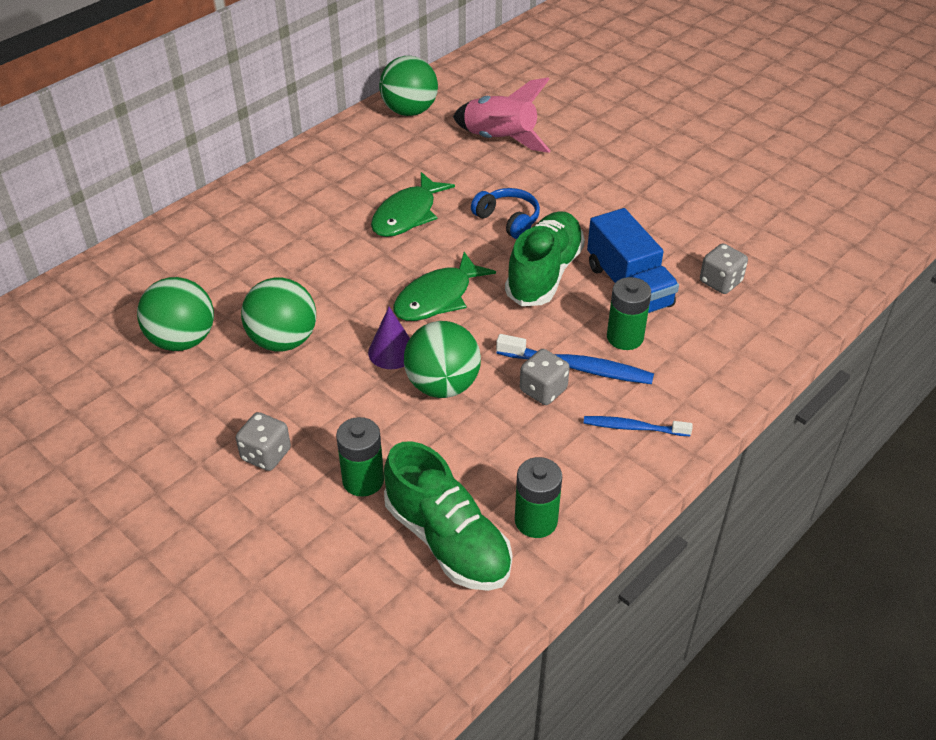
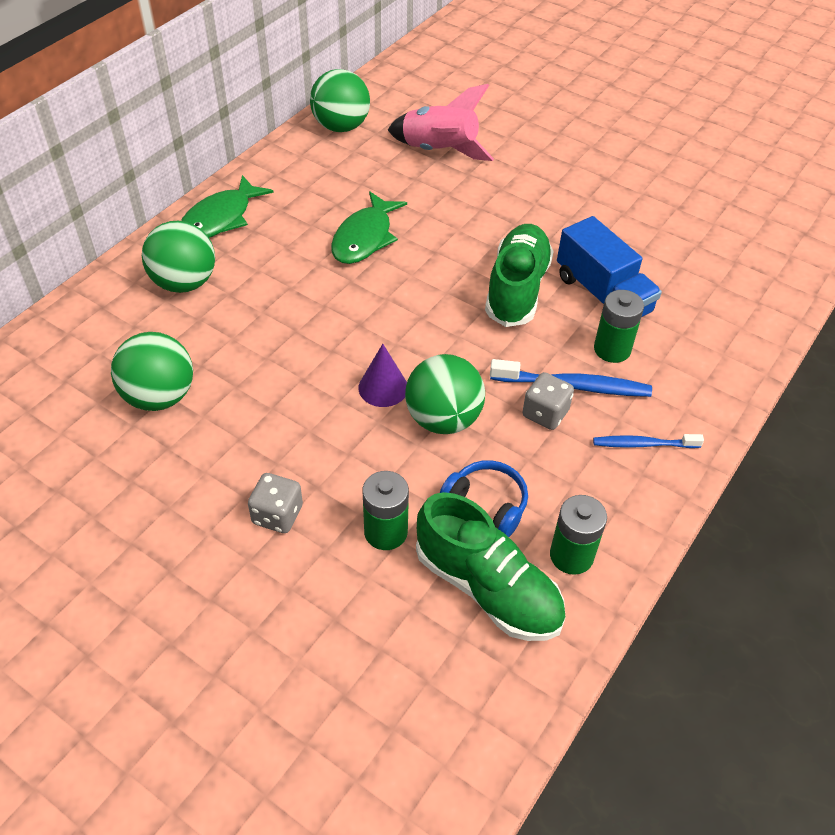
camera: 10 degrees left, 5 degrees up
(283, 340) = (267, 386): green ball -> green ball (184, 283)
(437, 297) = (416, 324): green fish -> green fish (220, 218)
(508, 220) = (467, 235): blue headphones -> blue headphones (486, 504)
(720, 282) = (690, 282): grey dice -> none

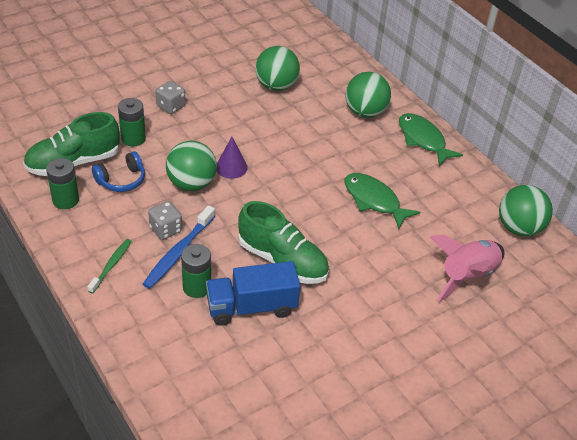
camera: 110 degrees right, 5 degrees down
(643, 444) = (111, 265): blue toothbrush -> green toothbrush

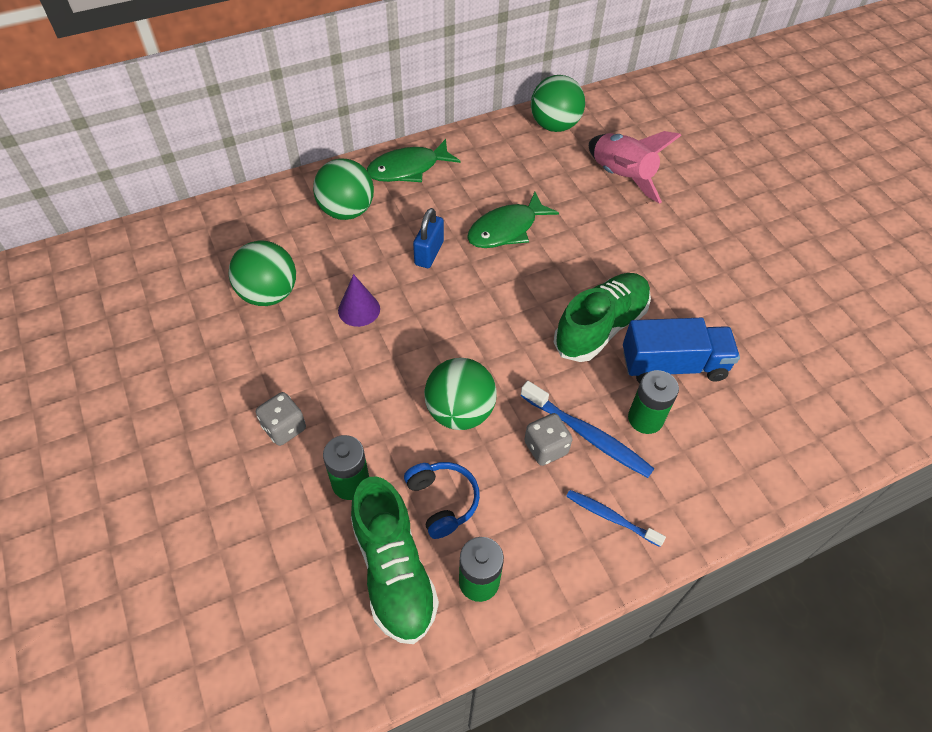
camera: 80 degrees left, 10 degrees up
(111, 265) = (611, 517): green toothbrush -> blue toothbrush
(231, 167) = (432, 363): purple cone -> purple cone (359, 309)
(251, 307) = (673, 365): blue truck -> blue truck turned 90 degrees counterclockwise
(335, 158) = (429, 253): none -> blue padlock

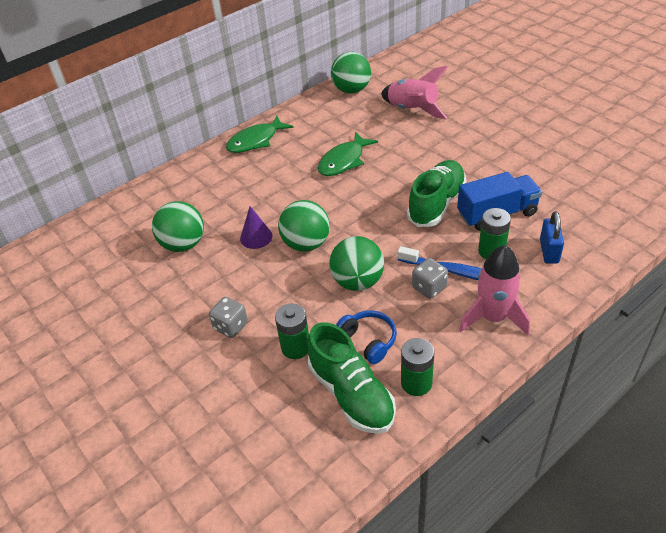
camera: 10 degrees left, 10 degrees down
(347, 211) = (221, 178): green ball -> green ball (306, 244)
(429, 253) = (293, 189): blue padlock -> blue padlock (549, 251)
(611, 517) = (493, 317): blue toothbrush -> pink rocket

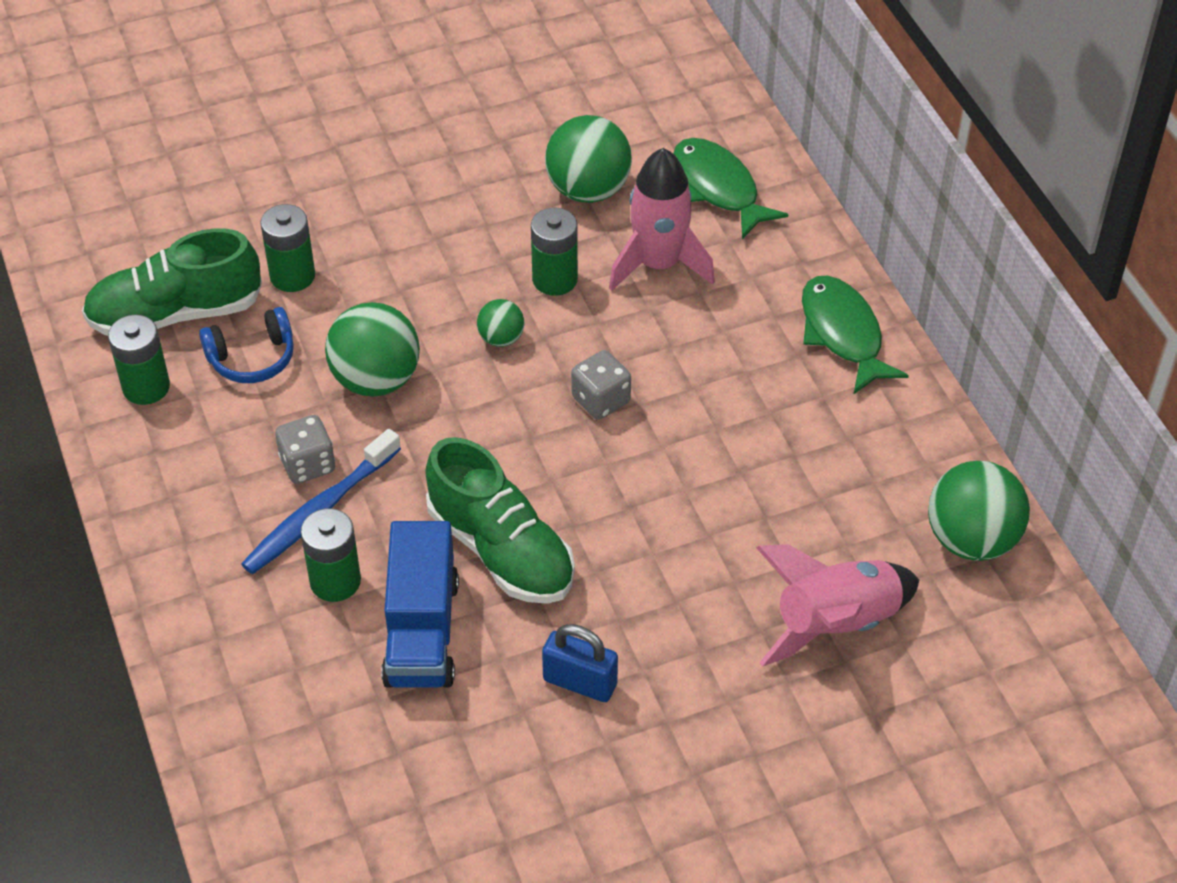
camera: 105 degrees right, 5 degrees up
(231, 326) = (377, 215): grey dice -> grey dice (601, 400)
(256, 237) = (555, 279): purple cone -> green battery
(306, 244) = (501, 338): green ball -> green ball, size x0.52
(344, 161) = (707, 451): green fish -> green fish (718, 188)
(493, 317) = (197, 521): pink rocket -> pink rocket (658, 264)
(549, 251) = (284, 665): blue padlock -> blue padlock (580, 682)

